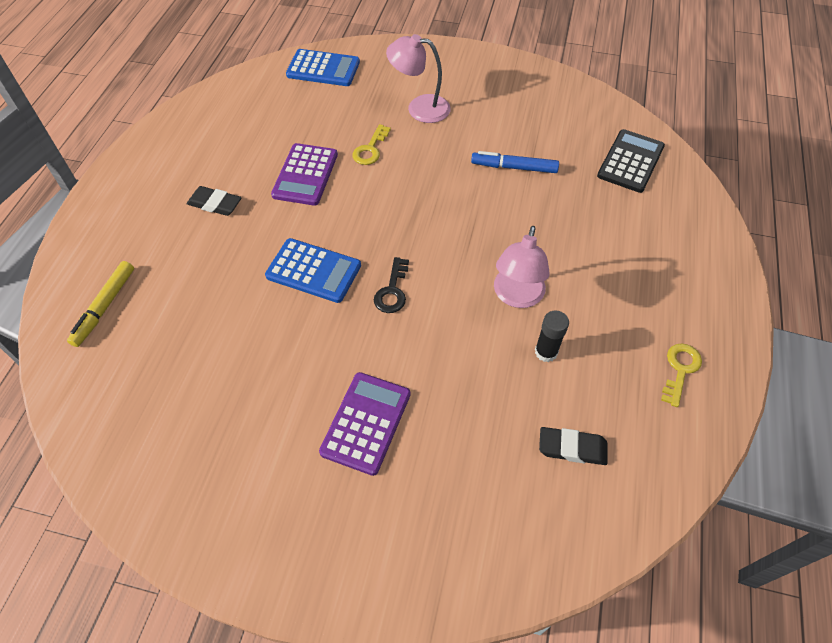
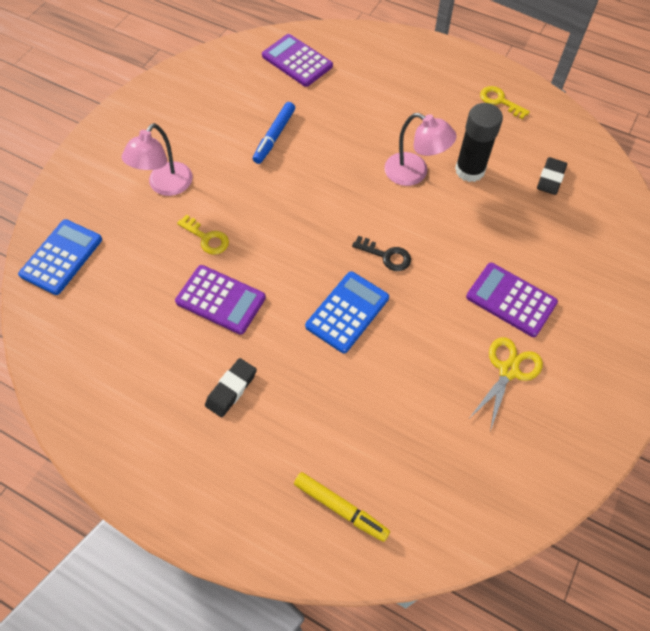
camera: 75 degrees left, 5 degrees up
(270, 432) = (508, 370): none -> yellow scissors
(546, 352) = (470, 170): black glue stick -> black glue stick, size x1.67
(630, 161) = (297, 61): black calculator -> purple calculator

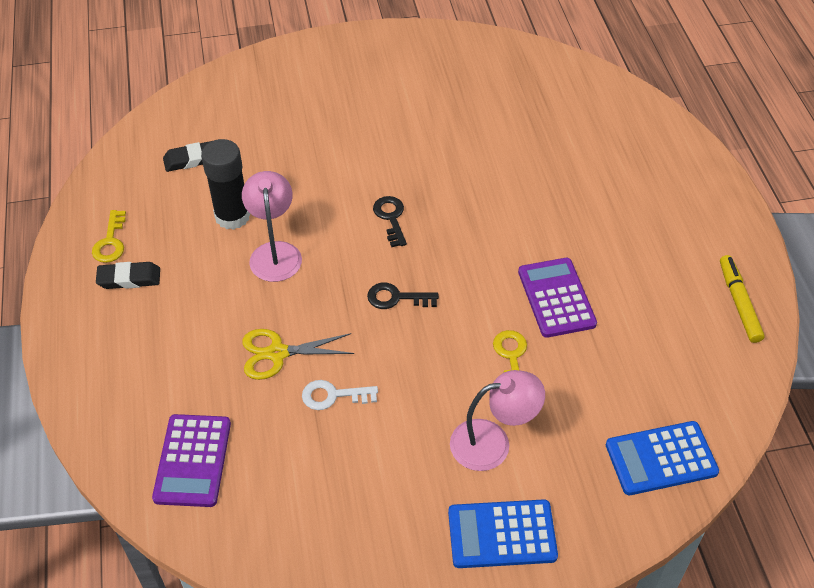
camera: 130 degrees left, 10 degrees down
(231, 389) = (616, 234): black eraser -> black eraser (129, 278)
(274, 136) = (333, 396): blue marker -> white key
(313, 211) = (396, 298): none -> black key
(341, 508) = (617, 125): yellow marker -> yellow marker (738, 303)
(347, 312) = (472, 209): blue calculator -> blue calculator (502, 534)
(508, 370) = (419, 98): yellow scissors -> yellow scissors (277, 353)
(511, 300) = (354, 124): purple calculator -> none

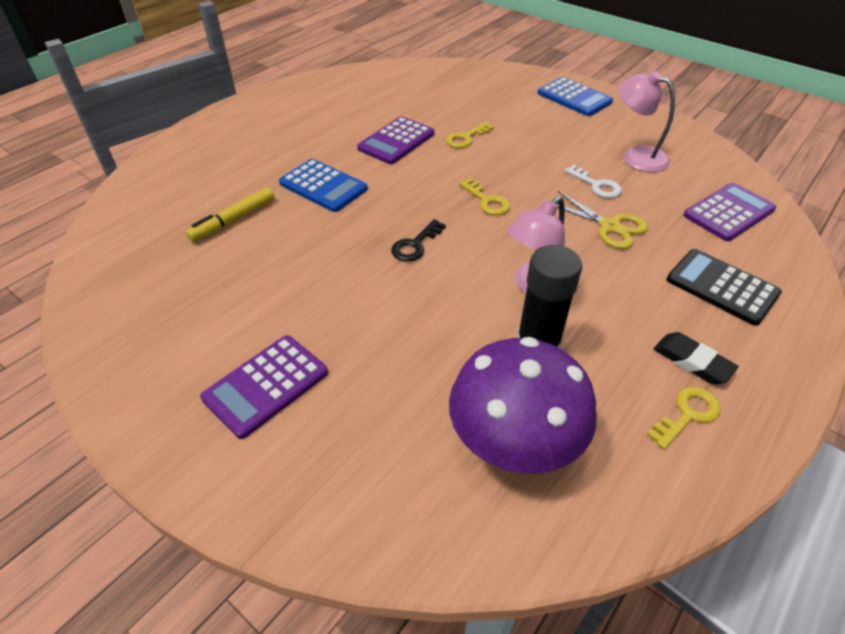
camera: 130 degrees left, 5 degrees down
(147, 360) = (721, 287): none -> black calculator
(192, 159) = (514, 441): black eraser -> purple mushroom
(344, 89) = (266, 385): none -> purple calculator
(396, 298) = (487, 201): black key -> yellow key
(492, 442) = (531, 120): pink lamp -> pink lamp (636, 156)
(661, 459) = (462, 76): blue calculator -> blue calculator (323, 186)
(738, 303) = (319, 87): yellow marker -> yellow marker (234, 220)

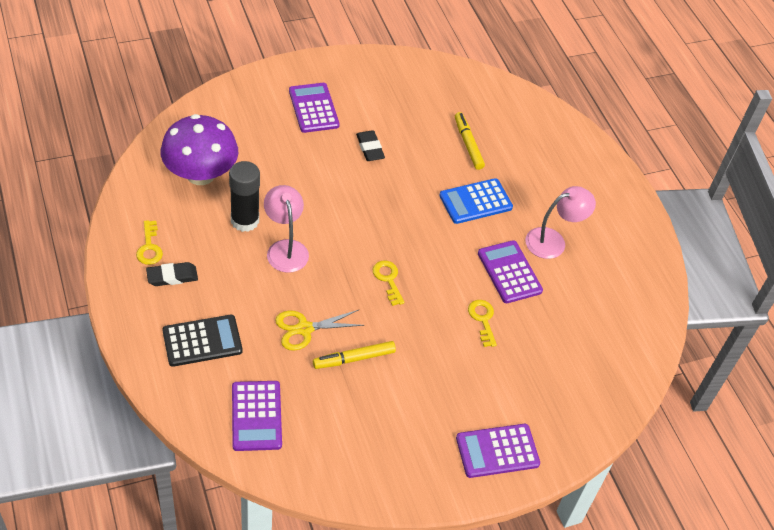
camera: 115 degrees right, 5 degrees up
(305, 292) = (370, 148): none -> black eraser
(415, 245) = (372, 215): black key -> none
(487, 201) = (388, 279): yellow key -> yellow key turned 75 degrees clockwise
(574, 98) = (497, 451): blue calculator -> purple calculator
(596, 185) = (354, 359): white key -> yellow marker
(636, 156) = (369, 418): pink lamp -> pink lamp (553, 241)

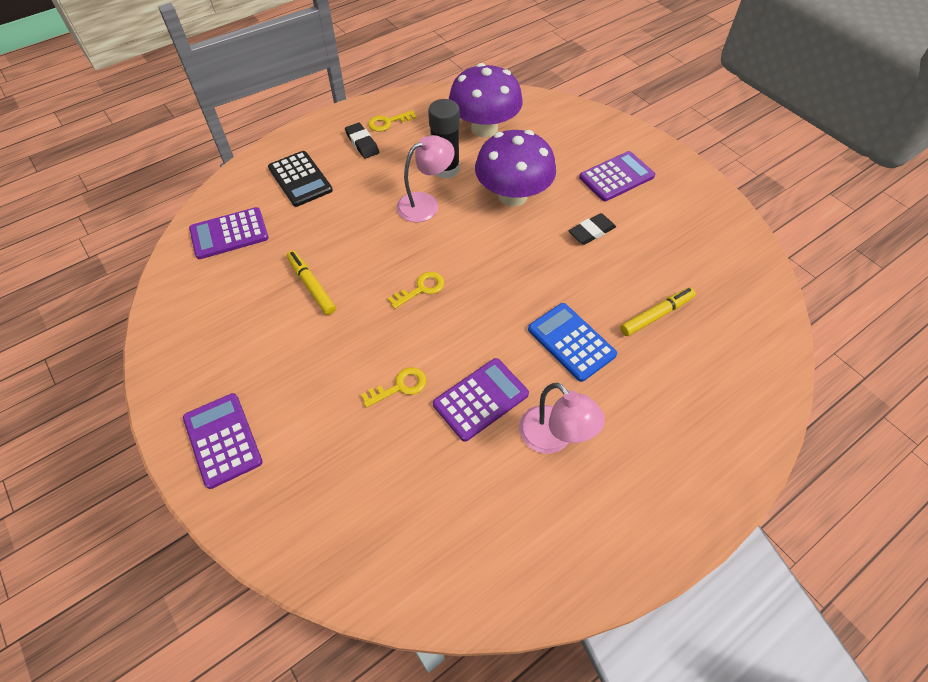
camera: 80 degrees right, 5 degrees up
(304, 184) = (513, 195): none -> purple mushroom
(304, 329) = (335, 241): yellow scissors -> none

